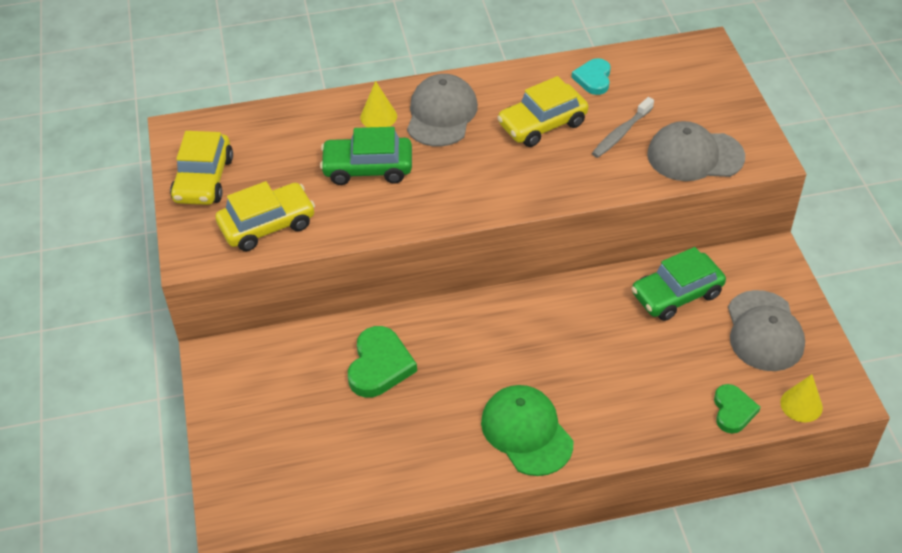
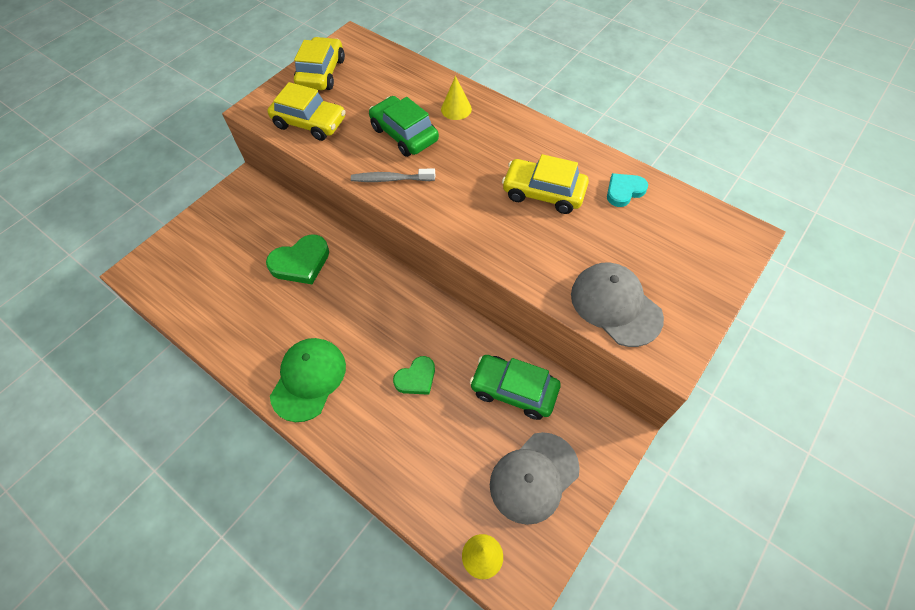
camera: 50 degrees right, 10 degrees up
(203, 179) = (321, 73): yellow car -> yellow car turned 135 degrees clockwise
(441, 114) = (492, 136): grey cap -> none
(621, 133) = (586, 243): grey toothbrush -> grey toothbrush (390, 179)
(733, 411) = (434, 506): green heart -> green heart (416, 378)

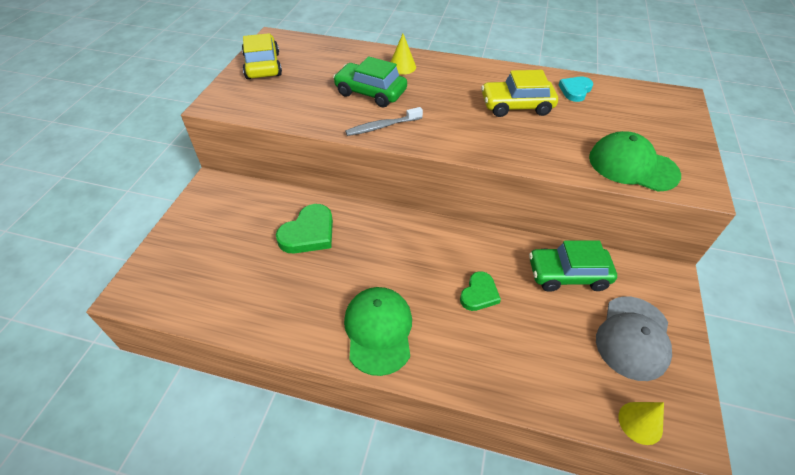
camera: 25 degrees left, 10 degrees down
(310, 123) = (276, 103): yellow car -> none
(615, 305) = (632, 166): grey cap -> green cap

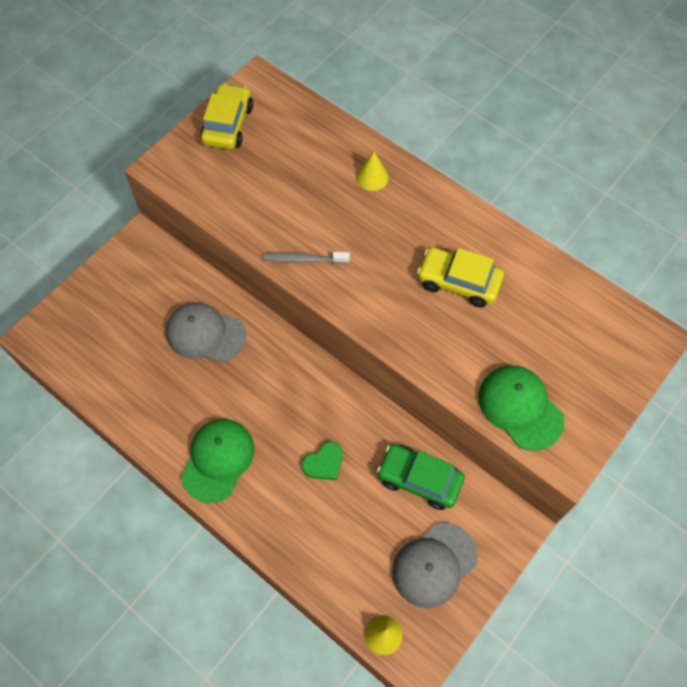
camera: 25 degrees right, 15 degrees up
(309, 233) = (205, 334): green heart -> grey cap
(370, 93) = (317, 206): green car -> none
(575, 90) = (540, 283): turquoise heart -> none

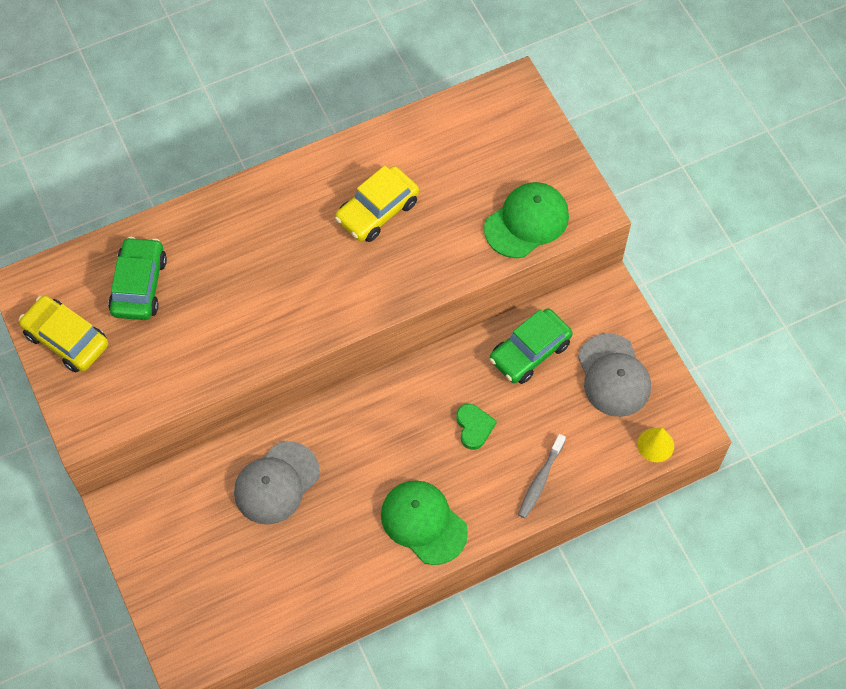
camera: 65 degrees left, 0 degrees up
(296, 148) = (139, 285): none -> green car
(303, 259) = (278, 333): grey toothbrush -> grey toothbrush (540, 480)
(372, 177) = (216, 231): yellow cone -> none
(520, 407) = (527, 222): green cap -> green cap turned 150 degrees clockwise

